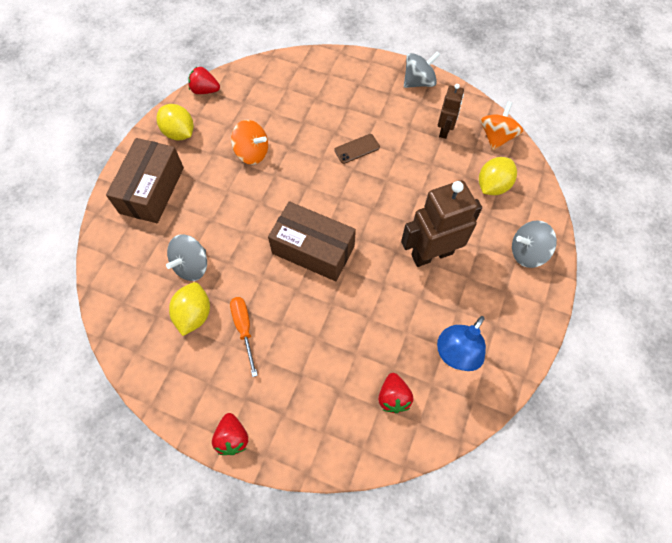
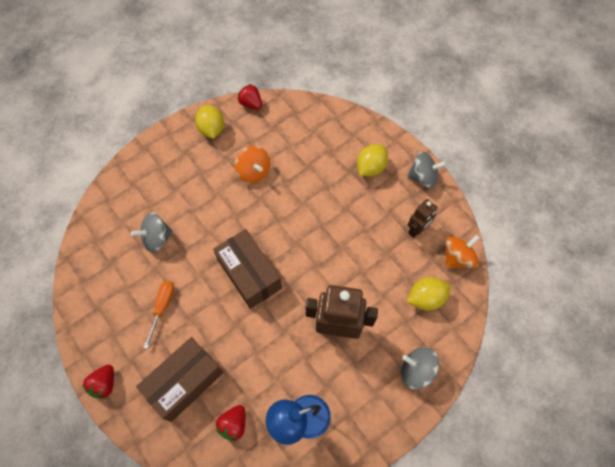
camera: 30 degrees right, 0 degrees up
(152, 190) = (165, 165): brown box -> brown box (185, 382)
(194, 314) = (135, 277): yellow lemon -> yellow lemon (370, 168)
(357, 149) = (335, 209): brown phone -> none

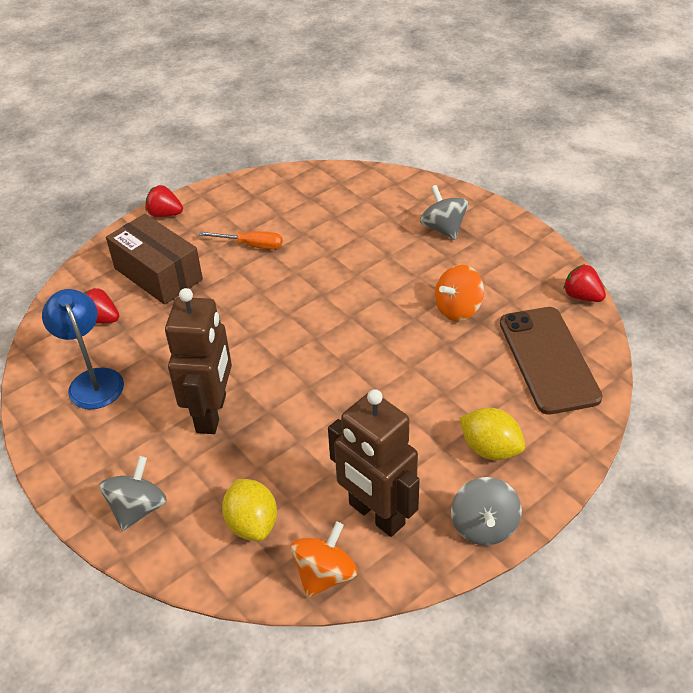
camera: 90 degrees right, 20 degrees down
(157, 239) = (344, 229): grey spinning top -> grey spinning top (443, 228)
(211, 129) = (523, 260): yellow lemon -> none
(249, 274) = (295, 317): brown box -> none
(251, 104) = (582, 296): red strawberry -> red strawberry turned 90 degrees counterclockwise
(303, 129) = (548, 359): none -> brown phone
(417, 230) = (376, 514): brown robot -> brown robot, size x1.80
(457, 258) = (325, 574): orange spinning top -> orange spinning top turned 105 degrees counterclockwise

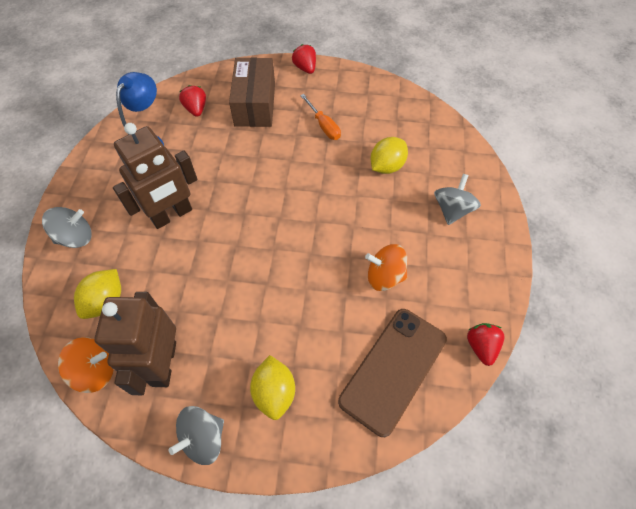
camera: 45 degrees right, 15 degrees up
(350, 236) = (386, 166): none -> yellow lemon

